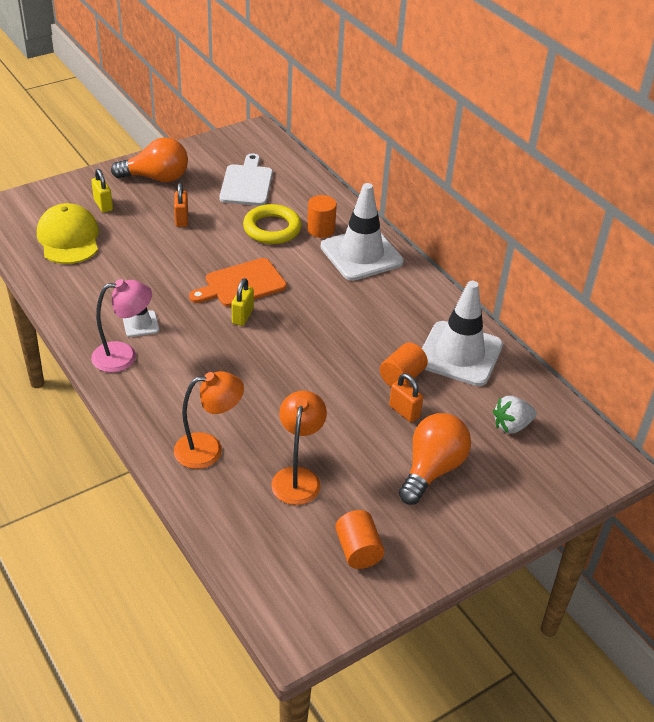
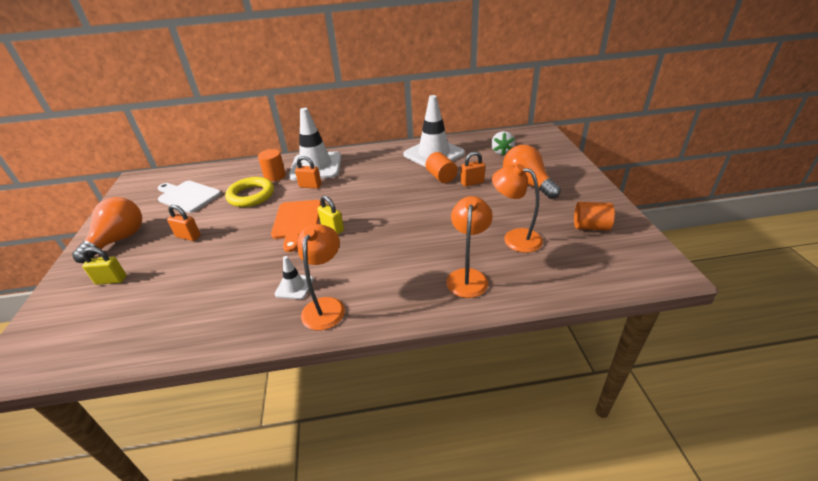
camera: 60 degrees left, 5 degrees down
(68, 238) = (128, 314): yellow cap -> none
(124, 356) = (326, 306): pink lamp -> orange lamp
(316, 267) = (310, 186): none -> orange padlock

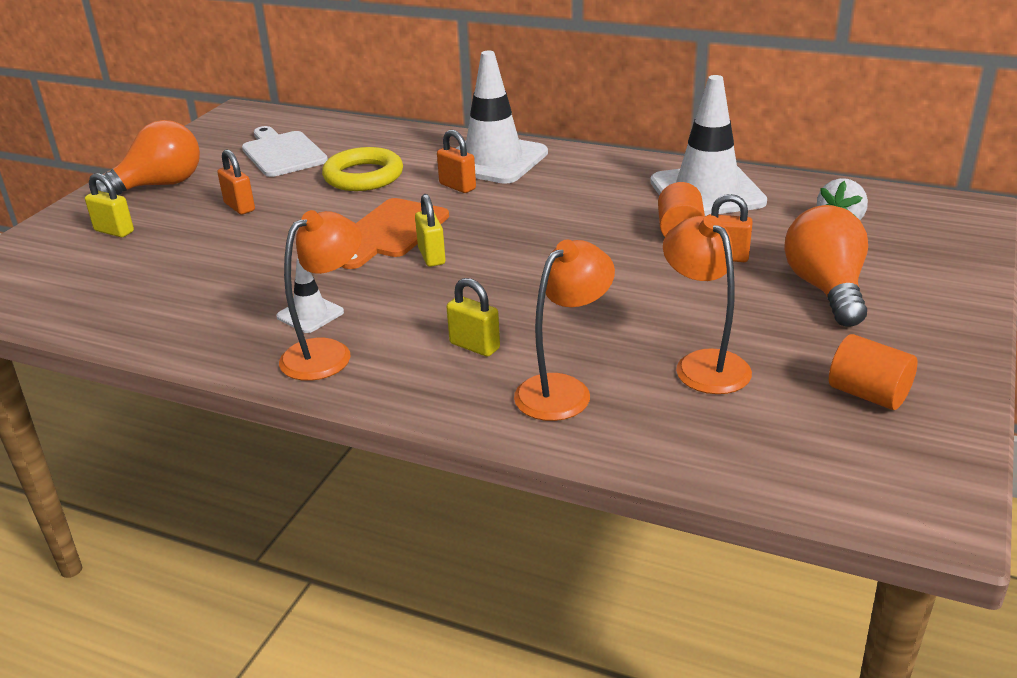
camera: 30 degrees right, 5 degrees down
(275, 176) = (420, 158): orange cylinder -> none
(402, 270) = (474, 346): none -> yellow padlock

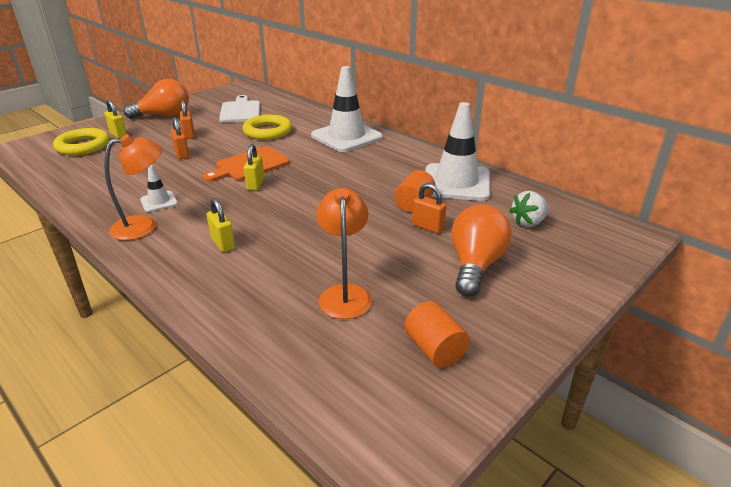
camera: 20 degrees right, 0 degrees up
(73, 262) = (83, 146): none -> yellow ring
(457, 186) = (311, 148): orange padlock -> orange padlock (182, 154)
(563, 390) = (243, 285): orange lamp -> none

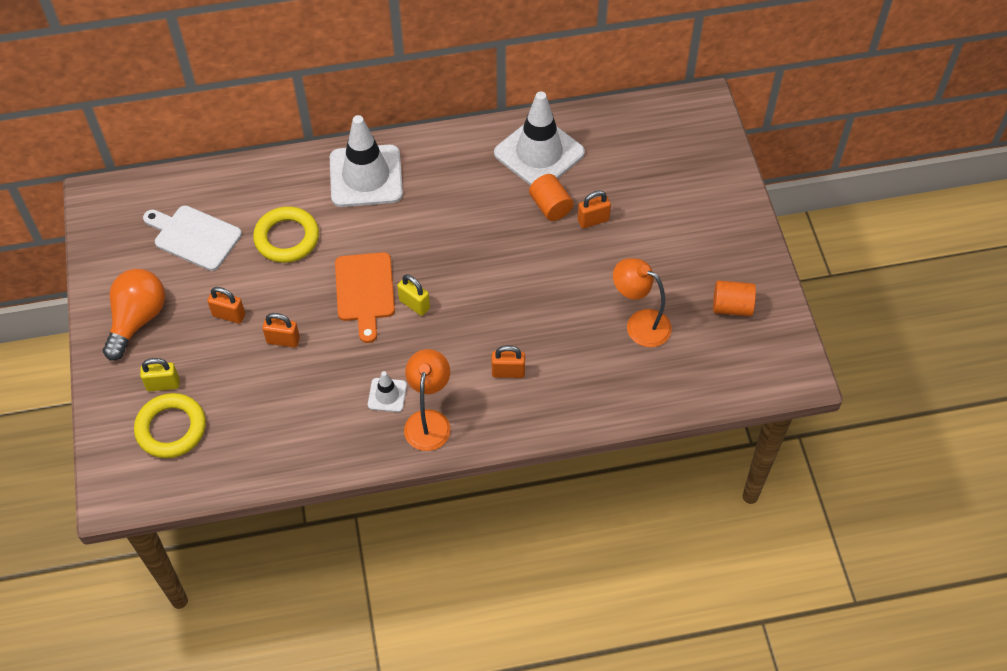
camera: 55 degrees left, 25 degrees up
(223, 243) = (508, 372): yellow padlock -> orange padlock
(475, 265) = (666, 225): orange light bulb -> none
(528, 222) = (638, 152): white strawberry -> none

